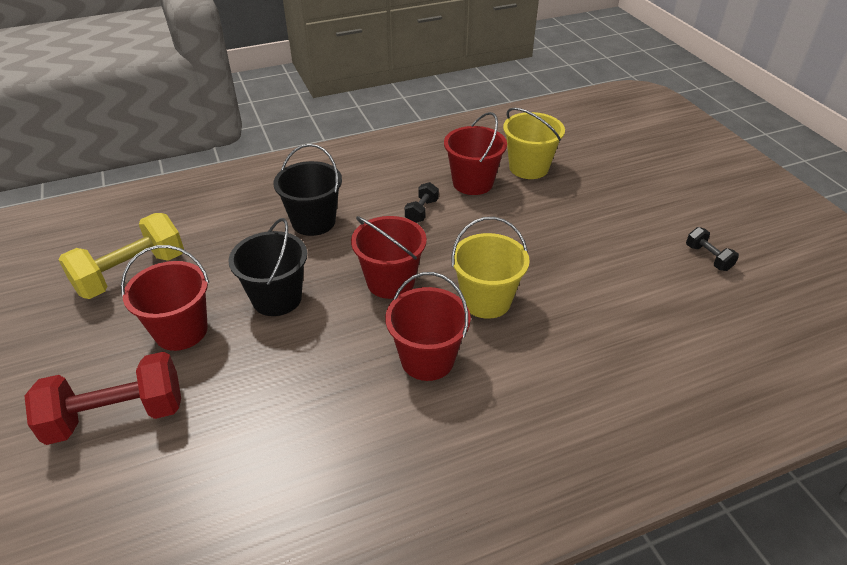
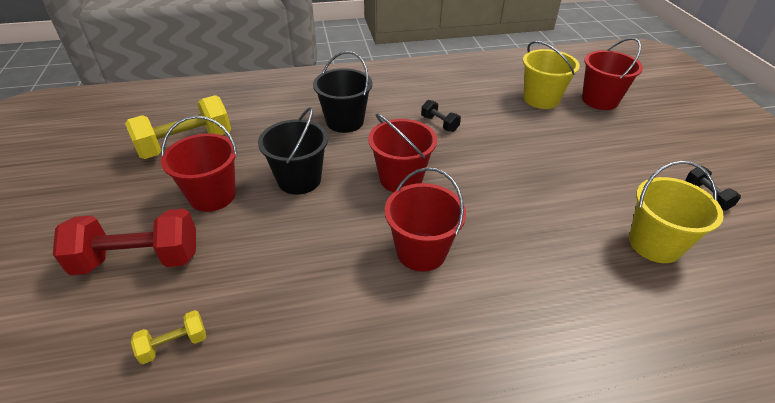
camera: 10 degrees right, 0 degrees up
(185, 499) = (174, 344): none -> yellow dumbbell
(421, 211) = (439, 124): black dumbbell -> black dumbbell turned 75 degrees counterclockwise
(472, 183) = (488, 106): red bucket -> red bucket (599, 100)
(486, 300) = (485, 206): yellow bucket -> yellow bucket (654, 244)

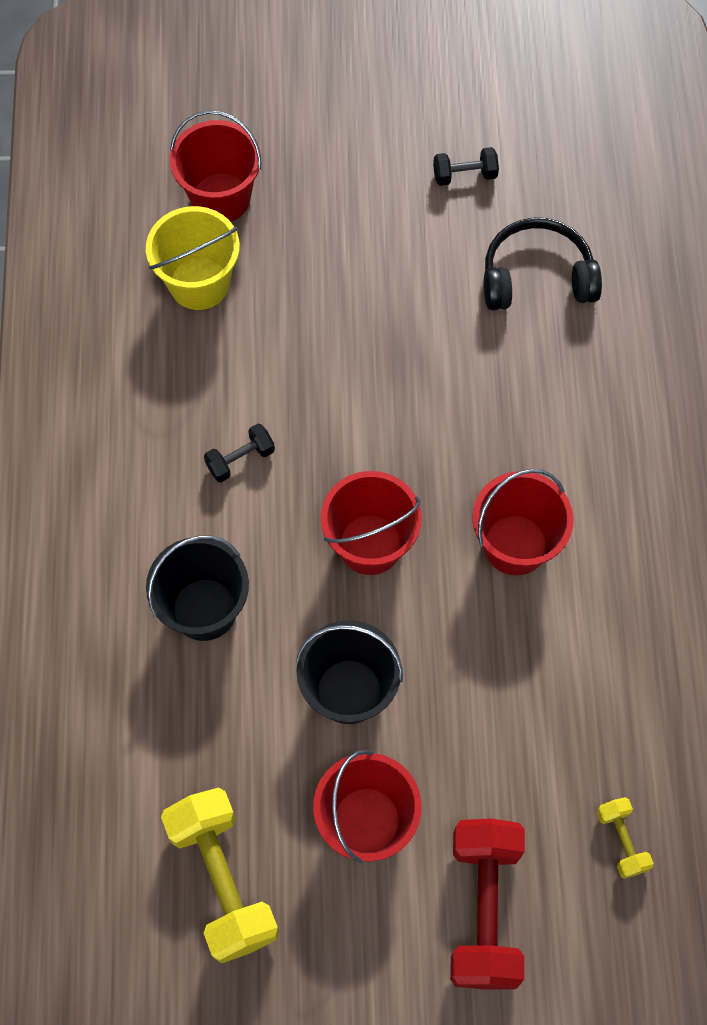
camera: 80 degrees left, 25 degrees up
(654, 244) = (536, 276): yellow bucket -> black headphones

